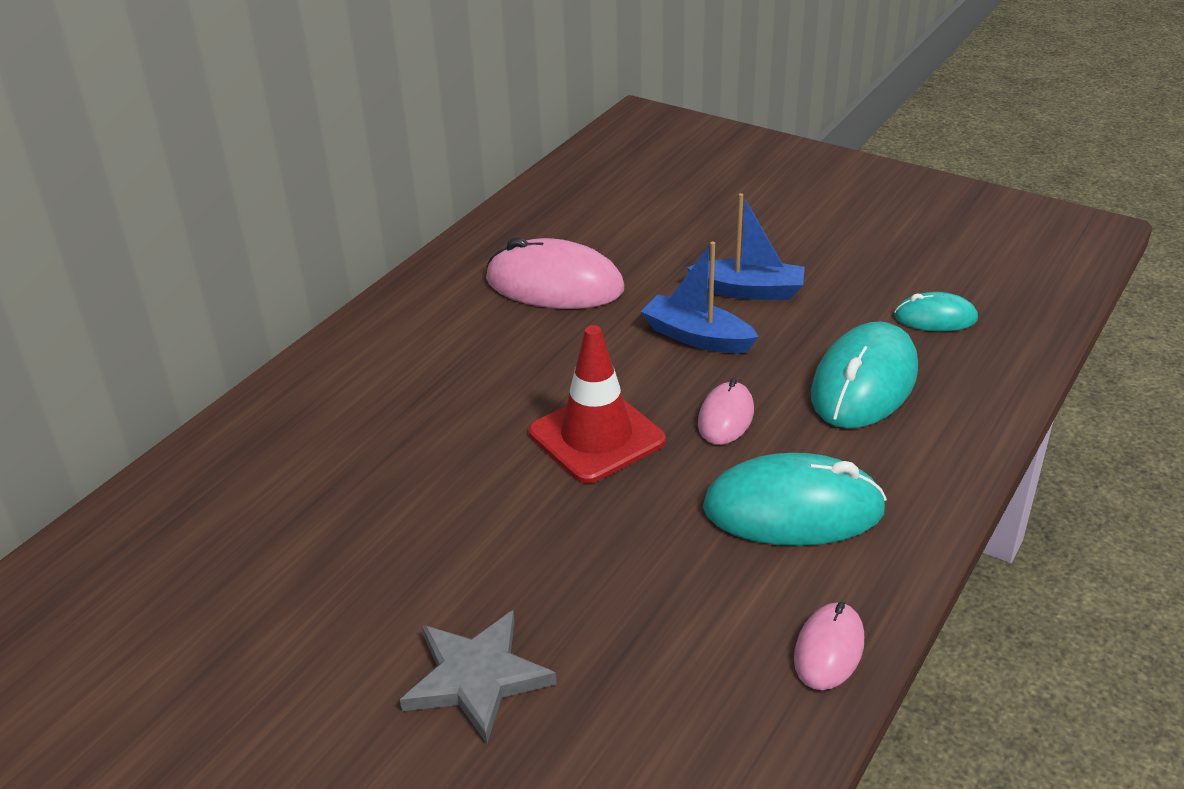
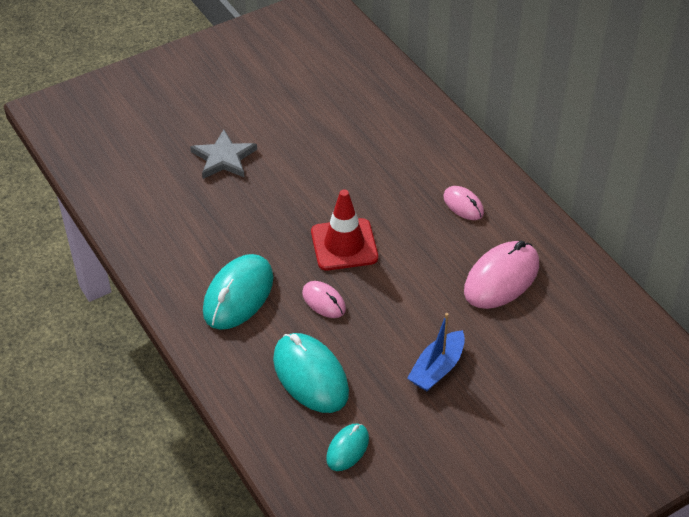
camera: 115 degrees right, 10 degrees up
(697, 337) = (404, 321): blue boat -> none
(829, 649) = (152, 266): pink mouse -> pink mouse (463, 205)

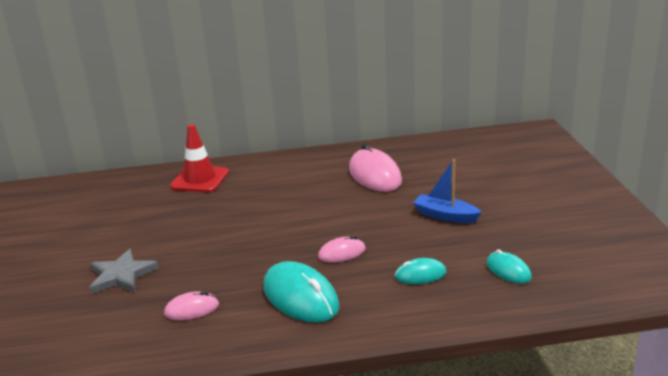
camera: 65 degrees left, 20 degrees down
(310, 376) = (420, 275): turquoise mouse -> turquoise mouse, size x0.54
(344, 245) = (287, 232): red traffic cone -> red traffic cone (200, 179)
(437, 368) = (445, 216): blue boat -> blue boat turned 150 degrees clockwise
(463, 205) = (292, 175): pink mouse -> pink mouse (192, 309)

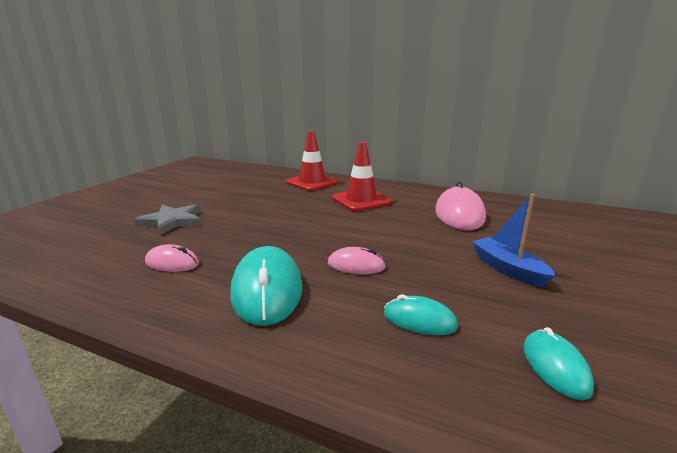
camera: 30 degrees right, 5 degrees down
(276, 187) = (361, 200): none -> red traffic cone

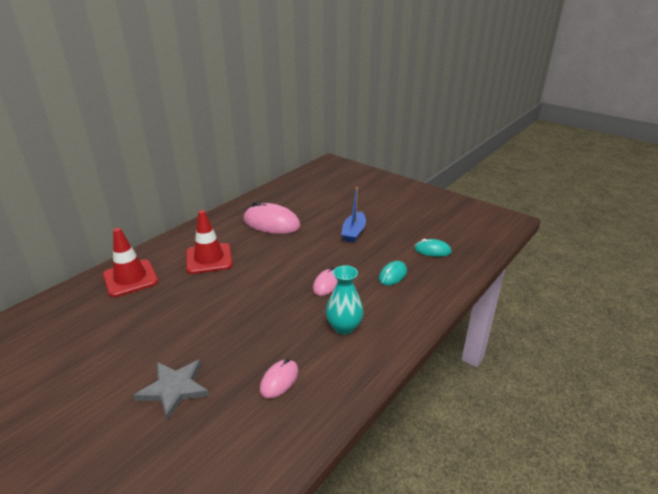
camera: 75 degrees left, 10 degrees up
(267, 290) = (344, 327): turquoise mouse -> turquoise vase
(508, 269) = (353, 232): blue boat -> blue boat turned 60 degrees counterclockwise

